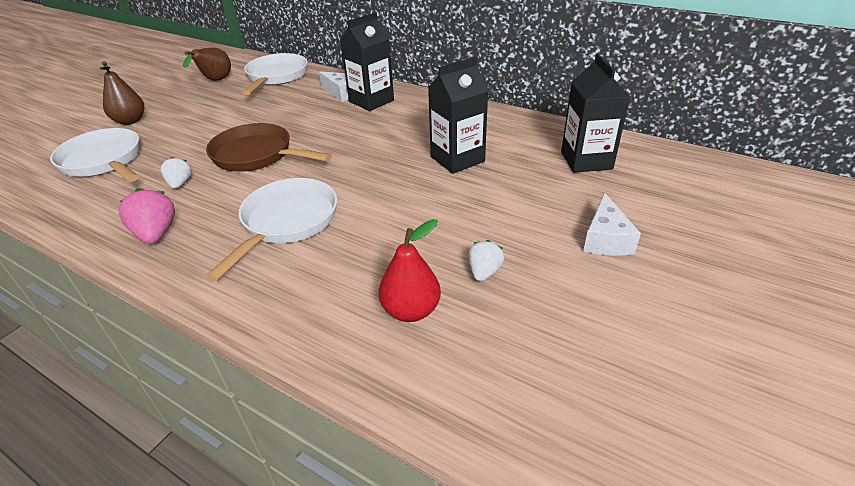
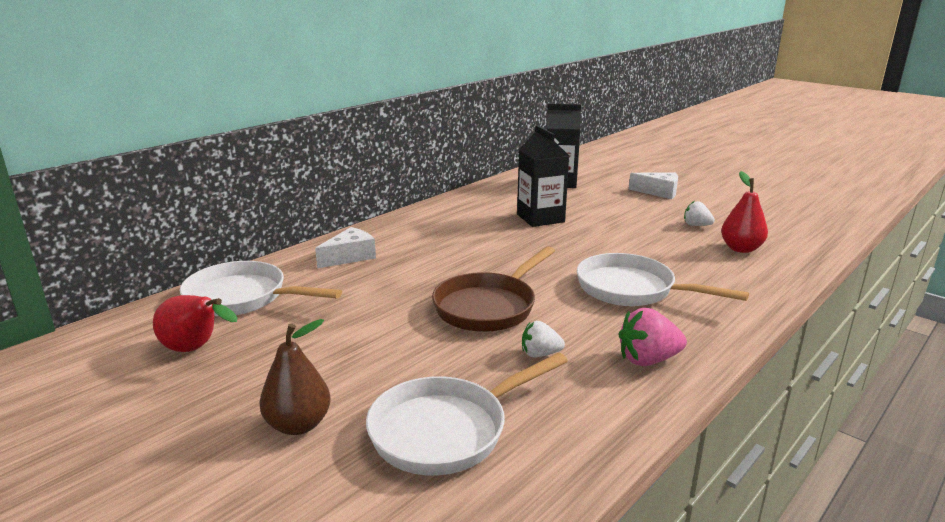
camera: 80 degrees left, 15 degrees down
(215, 81) = (195, 349): brown pear -> red pear
(371, 101) = (388, 243): black carton -> none

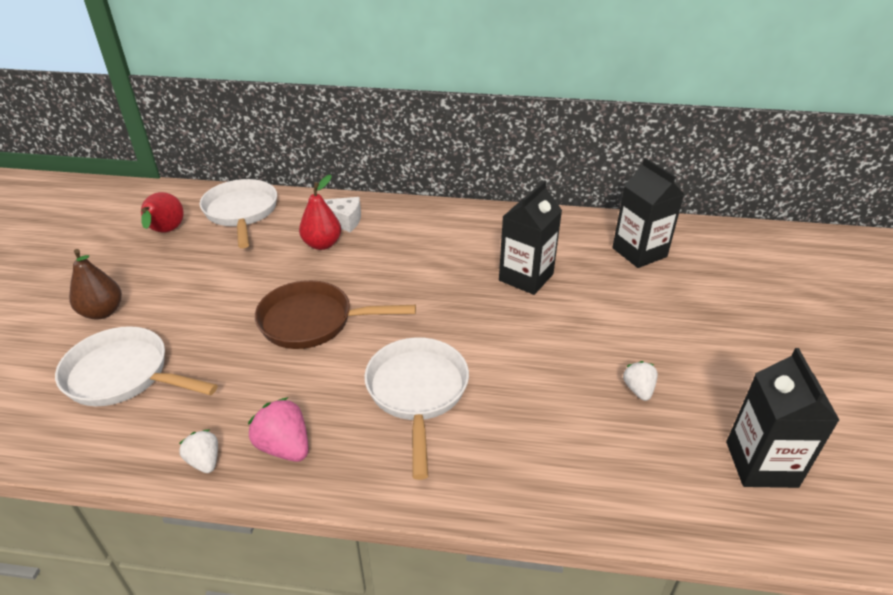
camera: 55 degrees right, 15 degrees up
(540, 354) = (253, 379): white strawberry -> white strawberry (204, 461)
(659, 192) = (708, 329): white cheese -> none
(741, 249) = (607, 446): red pear -> red pear (322, 244)
(783, 219) = (761, 464): none -> black carton

